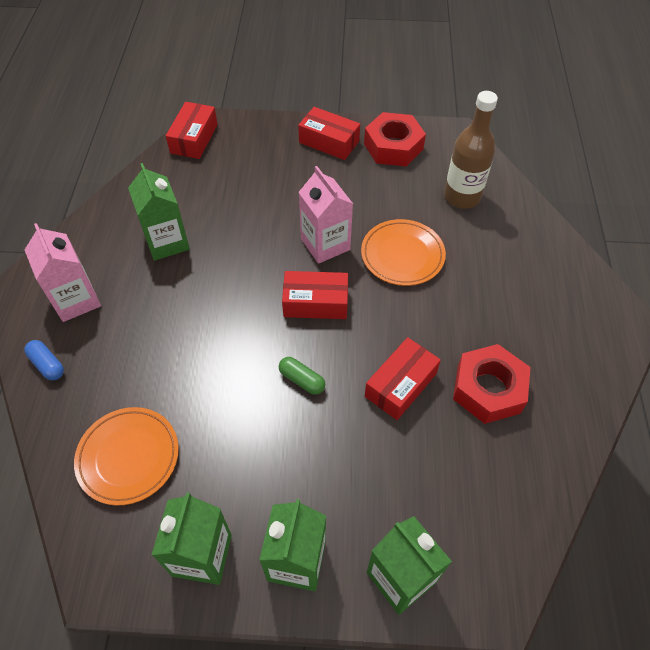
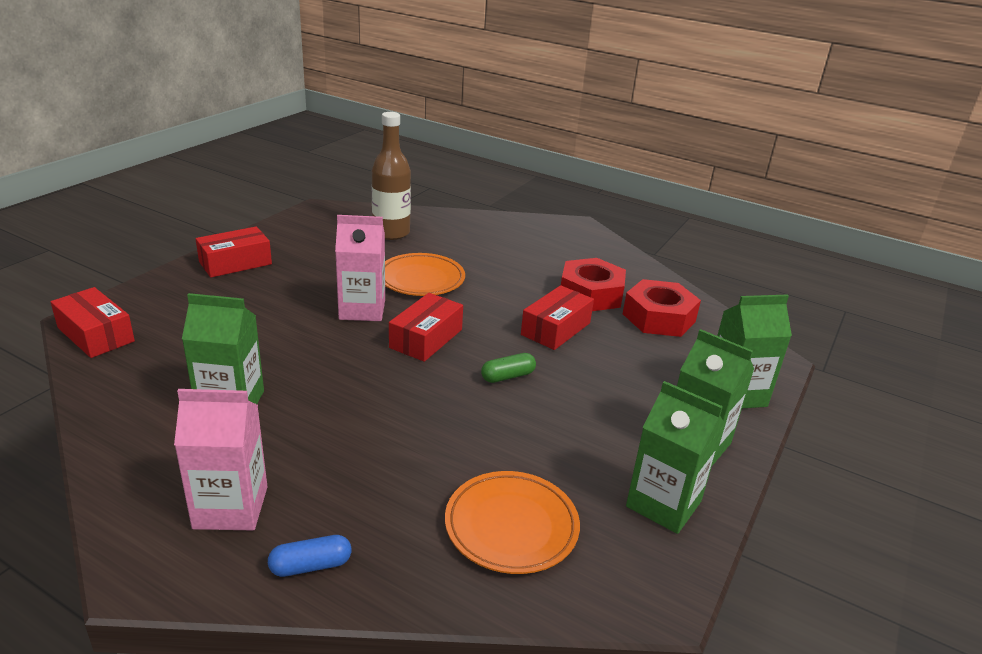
camera: 65 degrees left, 25 degrees down
(393, 146) = (291, 238): red nut -> red nut (658, 317)
(400, 385) = (556, 329): red box -> red box turned 60 degrees clockwise

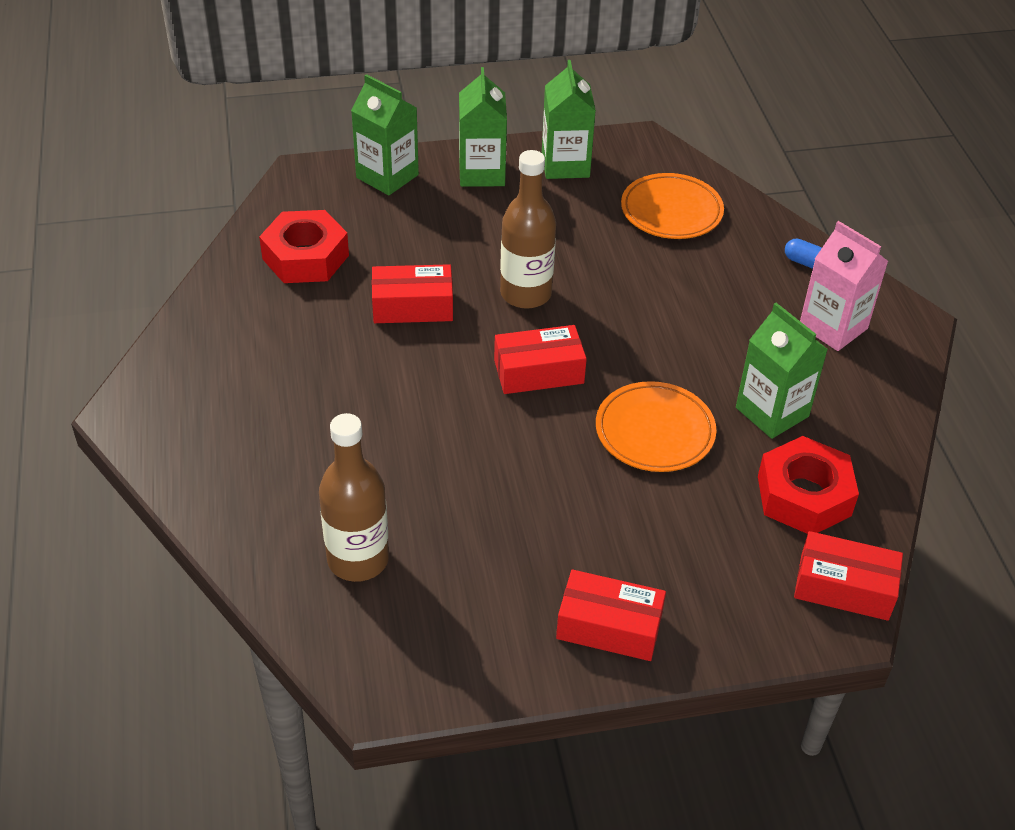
camera: 130 degrees left, 15 degrees up
(96, 334) = (844, 587): red box -> red box turned 75 degrees counterclockwise
(362, 309) = (552, 446): pink carton -> none
(421, 279) = (438, 450): orange plate -> orange plate (654, 431)
(508, 376) = (526, 294): green capsule -> brown bottle
(591, 294) = (311, 317): red nut -> red nut (804, 495)

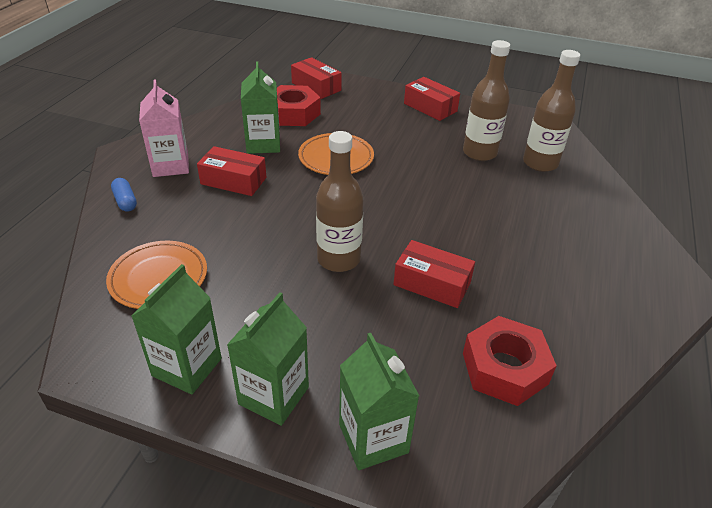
camera: 150 degrees left, 5 degrees down
(461, 540) = (479, 153): none -> brown bottle
(538, 371) = (374, 208): red box -> red box (233, 181)

